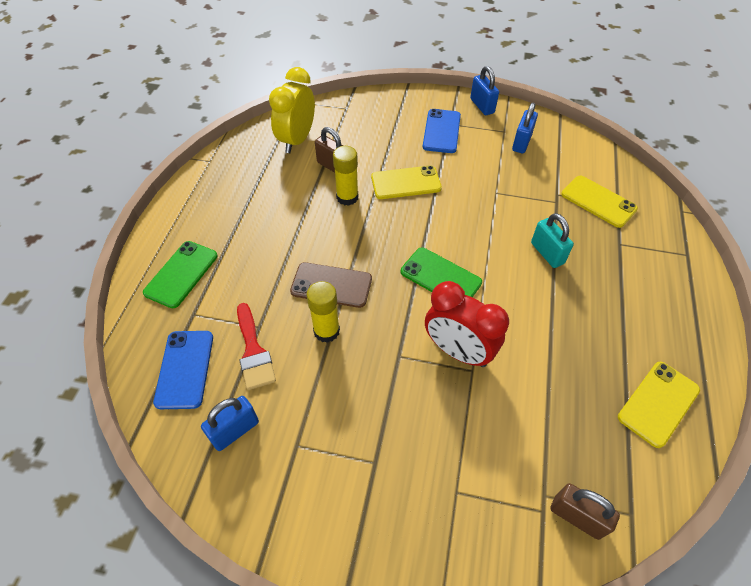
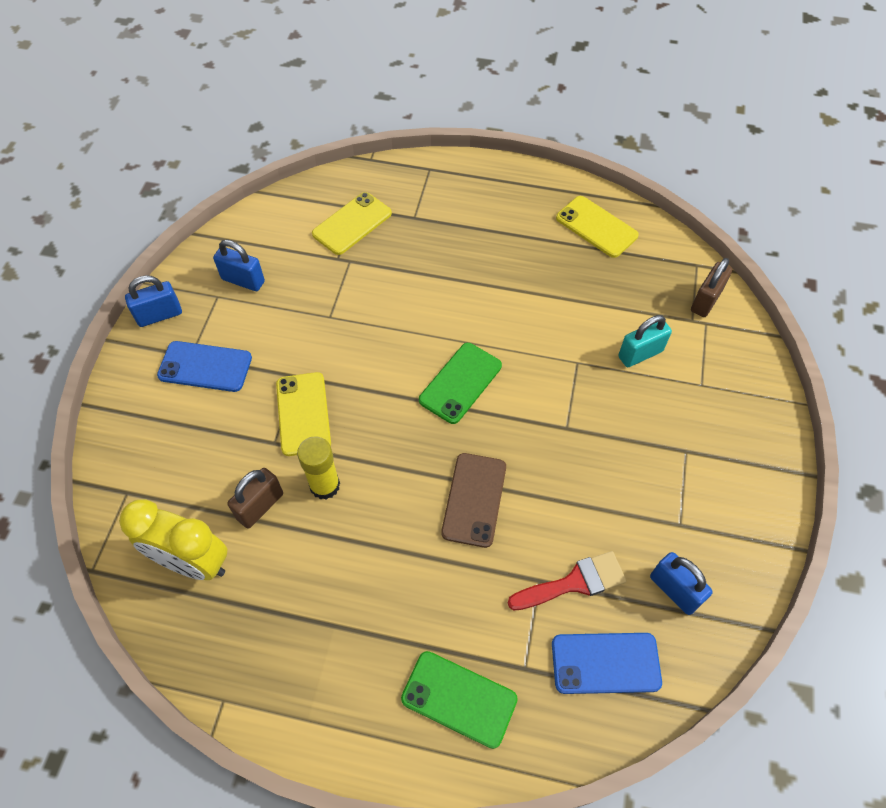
camera: 90 degrees left, 5 degrees up
(326, 331) = (540, 502): yellow glue stick -> none
(458, 351) = (556, 373): red clock -> none
(547, 253) = (426, 280): turquoise padlock -> turquoise padlock (640, 354)

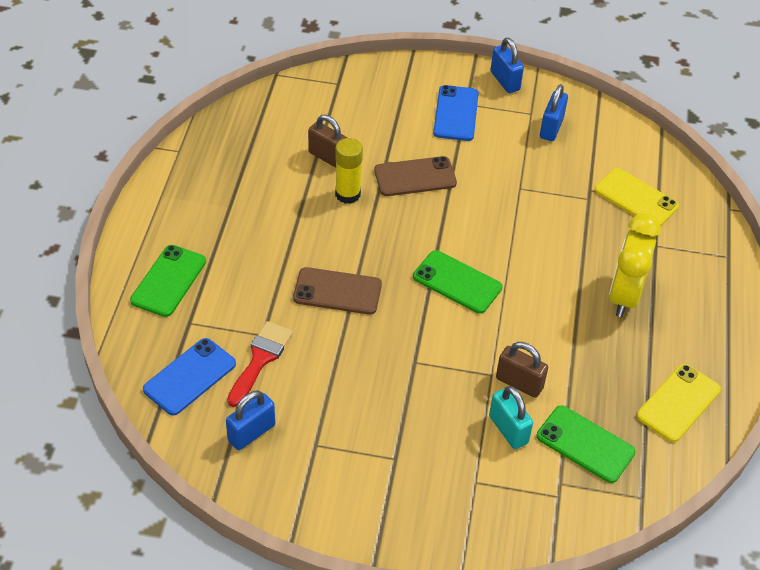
camera: 85 degrees right, 10 degrees down
(193, 562) = (282, 125): yellow clock -> yellow clock (624, 296)
(303, 414) = (415, 177): yellow phone -> brown phone
(574, 582) = (260, 359): red brush -> red brush turned 135 degrees counterclockwise
(605, 663) = (189, 376): blue phone -> blue phone turned 45 degrees clockwise
(648, 297) = (585, 444): none -> green phone
(706, 301) = (589, 500): brown padlock -> brown padlock (519, 383)

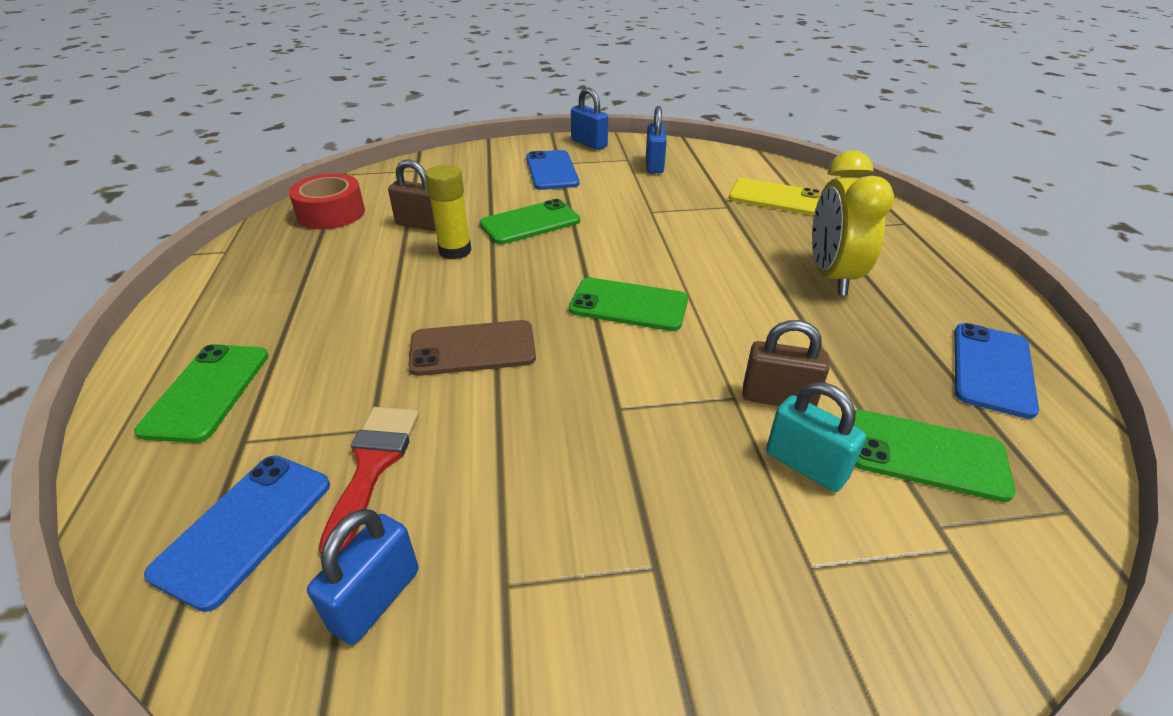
camera: 15 degrees left, 10 degrees down
(260, 125) = (331, 213): none -> red tape
(415, 177) = (530, 222): brown phone -> green phone
(678, 403) = (992, 369): yellow phone -> blue phone

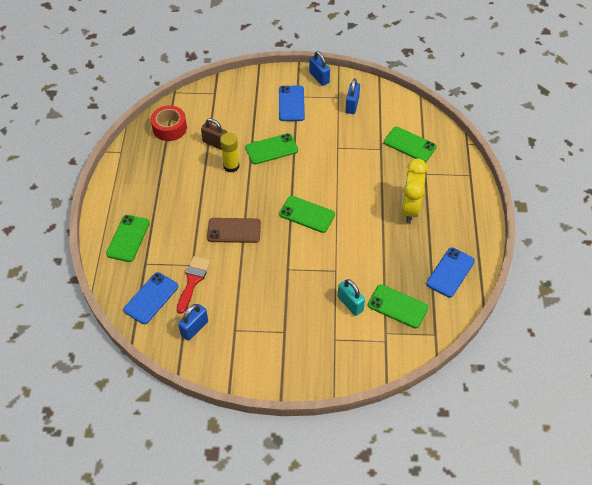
camera: 10 degrees right, 15 degrees up
(775, 197) = (409, 144): yellow phone -> green phone
(778, 398) = (353, 273): brown padlock -> none

